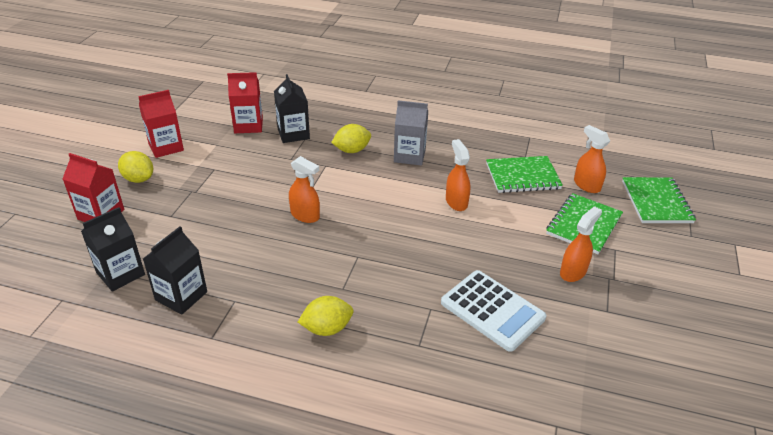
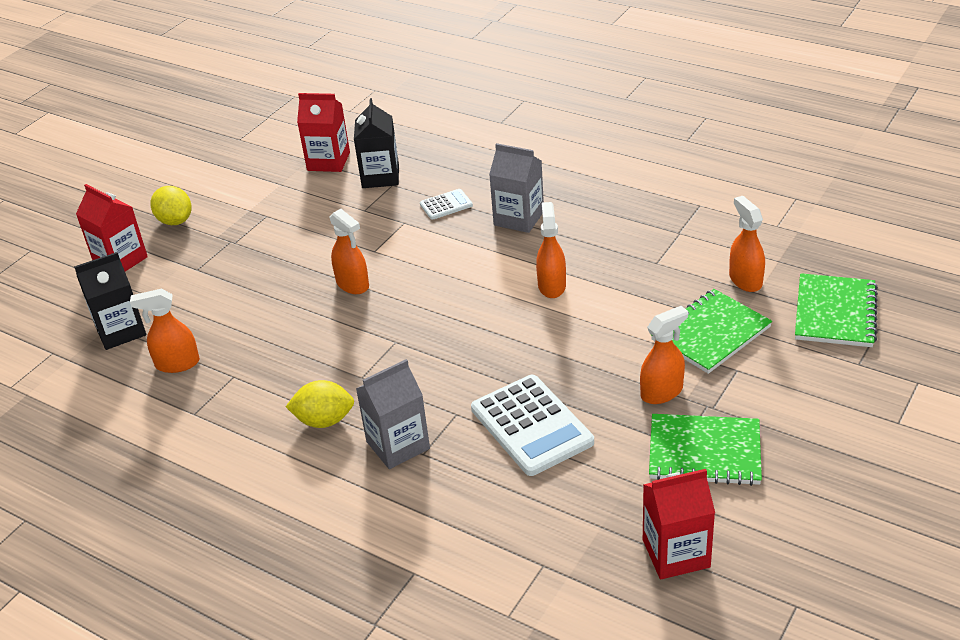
camera: 20 degrees right, 0 degrees up
(166, 147) = (219, 182): red carton -> red carton (676, 553)
(181, 296) = (177, 364): black carton -> orange spray bottle
(352, 150) = (446, 205): yellow lemon -> white calculator
(396, 341) = (398, 445): none -> grey carton
(522, 176) = (660, 260): green notebook -> green notebook (704, 452)

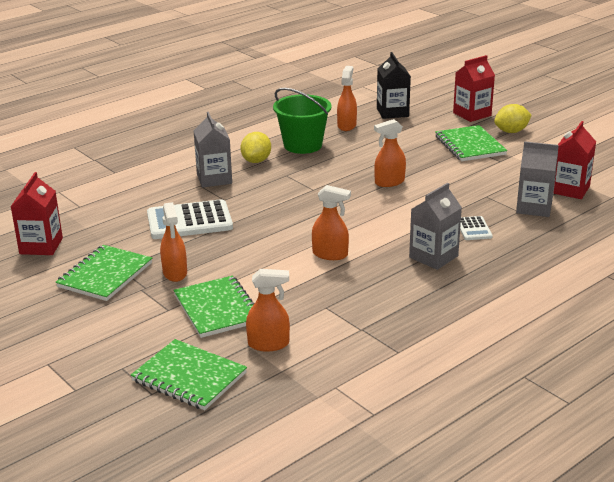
camera: 105 degrees right, 10 degrees down
(226, 244) = (470, 145): none -> green notebook
(257, 389) = (302, 145): none -> green bucket
(380, 176) = (534, 207): black carton -> grey carton

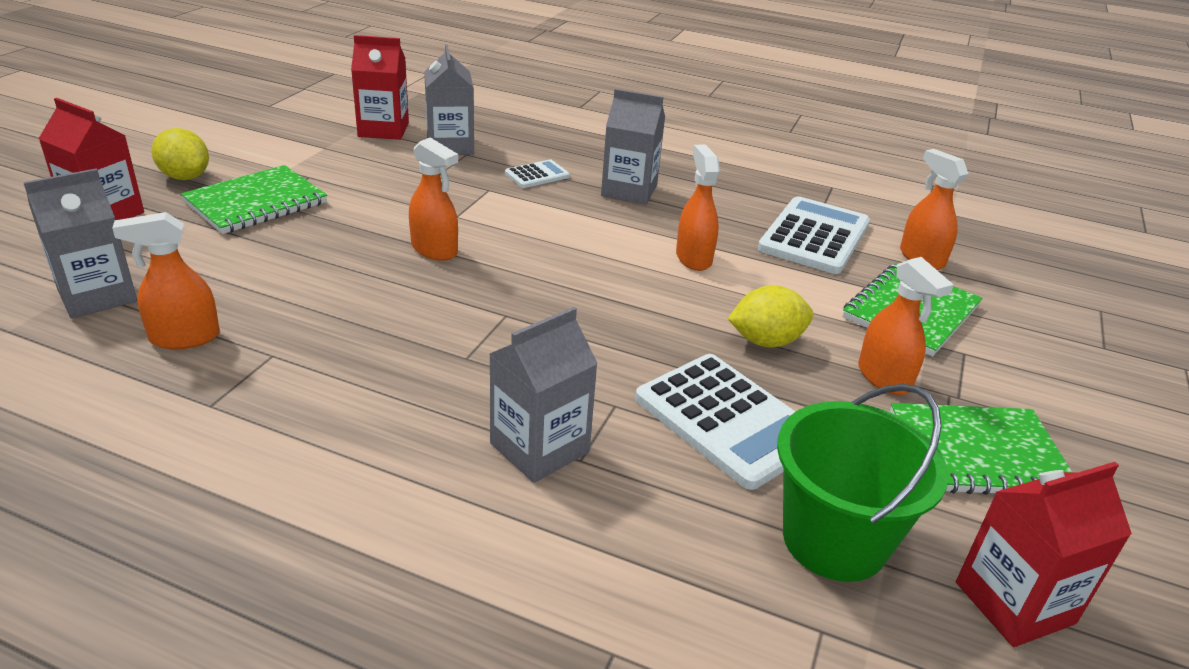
camera: 120 degrees left, 5 degrees up
(175, 273) = (884, 378): orange spray bottle -> orange spray bottle turned 105 degrees clockwise
(189, 377) = (1043, 293): green notebook -> none
(256, 161) = (420, 414): yellow lemon -> yellow lemon (766, 341)
(302, 145) = (311, 371): green bucket -> green bucket (834, 540)
(326, 309) = (814, 236): none -> white calculator
(392, 112) = (97, 296): black carton -> grey carton

